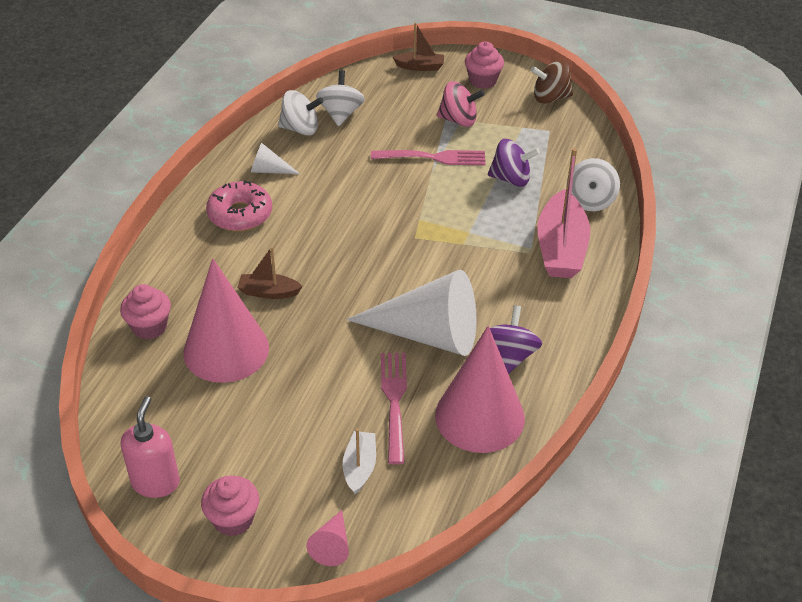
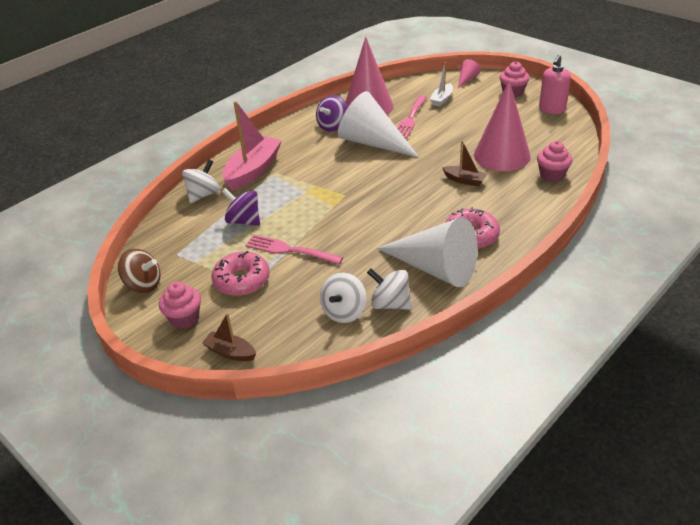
camera: 155 degrees left, 5 degrees down
(269, 170) = (435, 268): white cone -> white cone, size x2.32
(458, 120) = (242, 280): pink spinning top -> pink donut

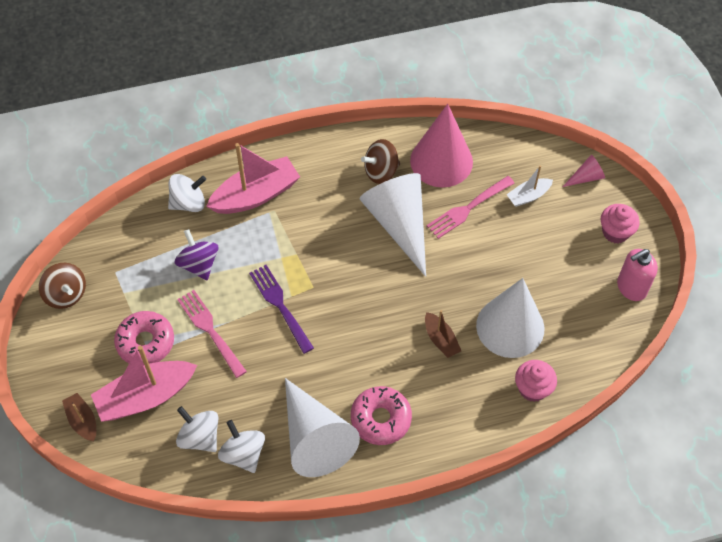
camera: 30 degrees right, 20 degrees up
(184, 318) = (73, 358): pink cupcake -> none
(273, 311) = (146, 396): none -> pink boat
(331, 214) = (281, 306): none -> purple fork
(333, 126) = (381, 171): purple spinning top -> brown spinning top
(344, 312) = (200, 437): white spinning top -> white spinning top turned 75 degrees clockwise
(502, 155) = (510, 327): pink cone -> white cone

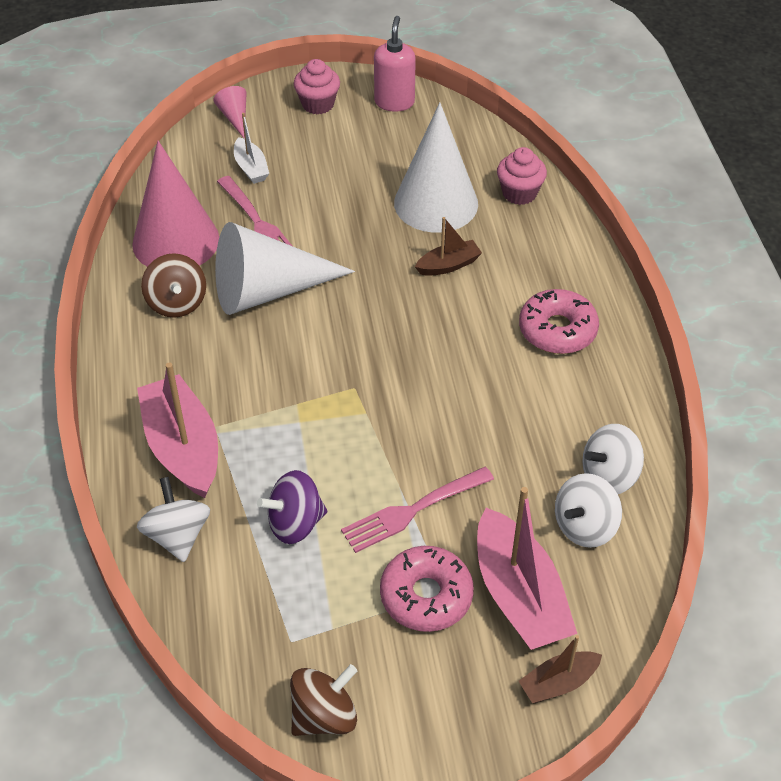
camera: 85 degrees left, 10 degrees down
(281, 306) = (381, 425): purple fork -> none
(314, 438) = (584, 398): white cone -> none
(631, 287) = (394, 102): pink soap dispenser -> pink soap dispenser turned 150 degrees counterclockwise

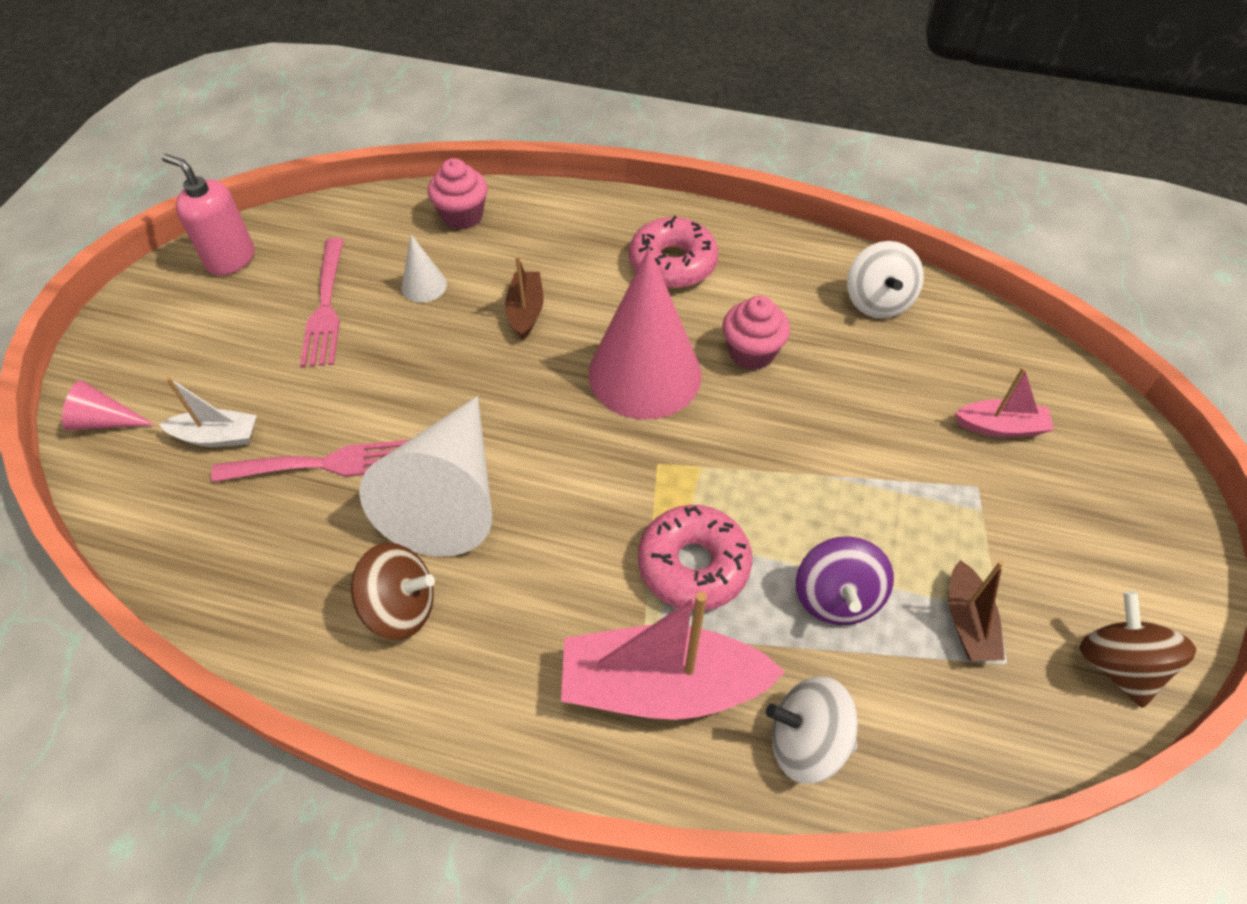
camera: 65 degrees left, 5 degrees up
(176, 241) = (283, 570): pink cone -> pink cone (645, 373)
(318, 104) = (165, 328): pink cupcake -> pink cupcake (751, 353)
(413, 510) = (860, 473): pink fork -> pink fork (325, 306)
(426, 596) = (979, 506): pink donut -> pink donut (693, 565)
(436, 203) = (424, 285): white cone -> white cone, size x0.43
(519, 595) = (1000, 427): pink boat -> pink boat, size x0.52
(558, 683) = (1113, 437): brown boat -> brown boat (967, 622)
(584, 526) = (932, 343): white spinning top -> none

